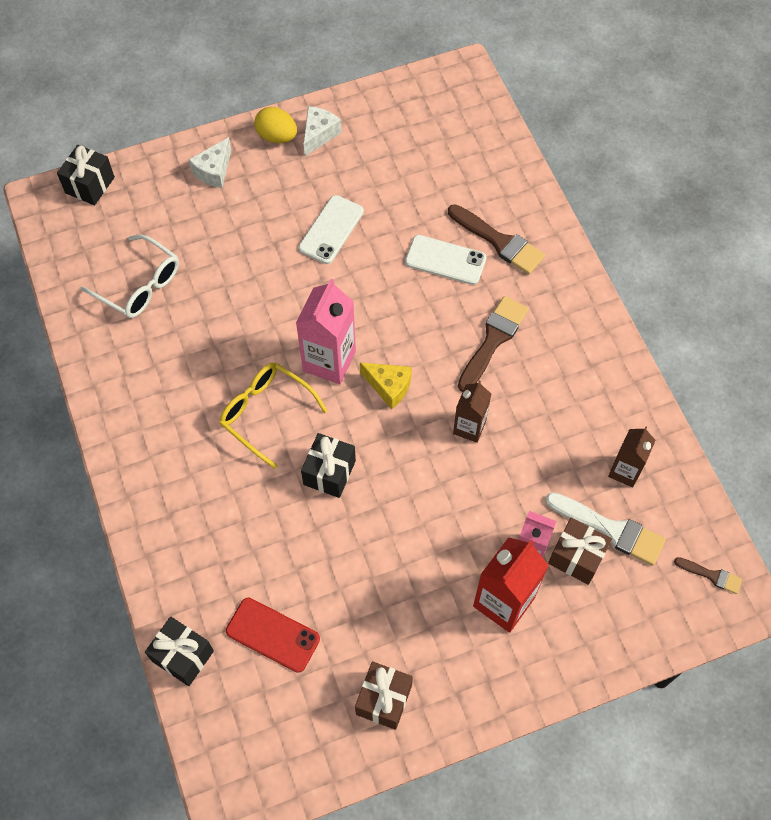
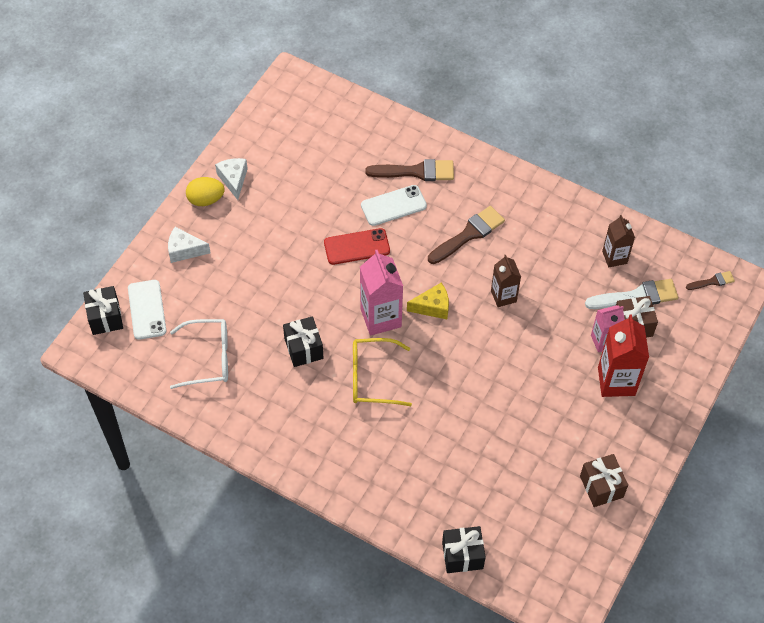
camera: 40 degrees left, 5 degrees down
(214, 171) = (184, 250): white cheese -> white cheese turned 105 degrees clockwise
(273, 635) = (503, 501): red phone -> red phone (357, 247)
(329, 472) = (446, 384): black gift -> black gift (303, 349)
(331, 230) = (302, 236): white phone -> white phone (147, 310)
(493, 340) = (469, 234): brown brush -> brown brush turned 60 degrees clockwise

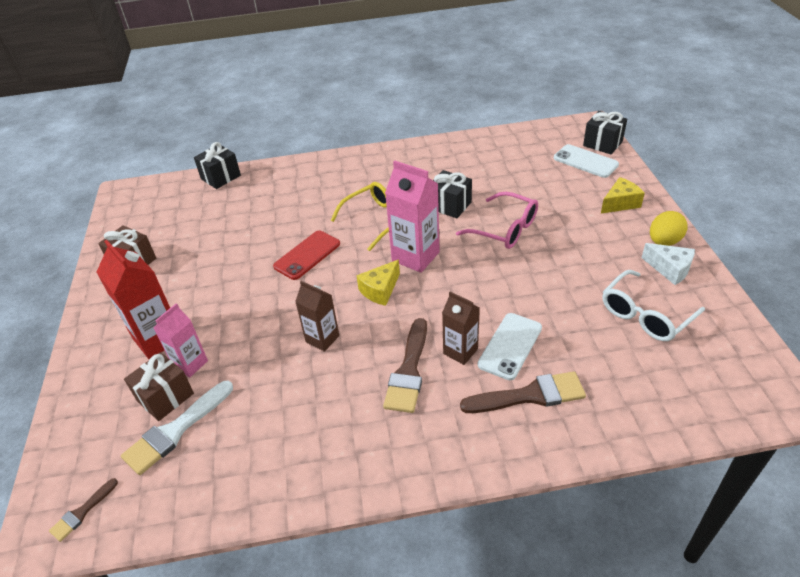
camera: 145 degrees right, 15 degrees down
(184, 250) = (620, 203): white cheese -> yellow cheese
(209, 358) = (506, 165): white glasses -> white glasses (645, 315)
(292, 292) = (505, 229): none -> pink glasses
(357, 247) = (498, 290): red phone -> red phone (307, 255)
(416, 171) = (530, 395): brown brush -> brown brush turned 150 degrees counterclockwise
(614, 257) = (227, 457): brown carton -> brown carton (460, 351)

